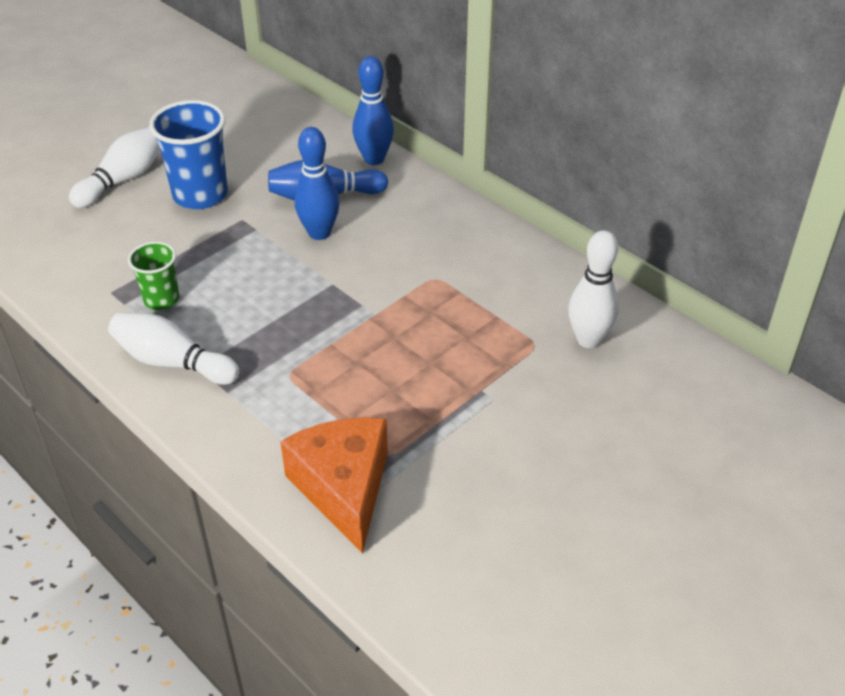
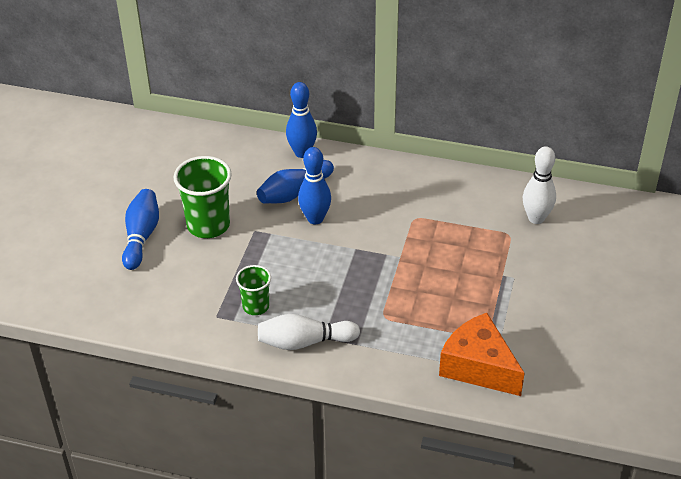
camera: 30 degrees left, 0 degrees up
(123, 179) = (141, 236): white bowling pin -> blue bowling pin
(200, 195) = (208, 225): blue cup -> green cup

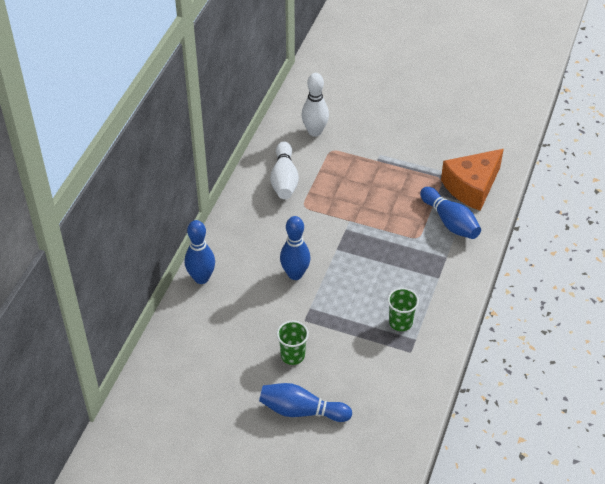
camera: 85 degrees left, 5 degrees up
(208, 225) = (292, 355): green cup -> green cup, size x0.58
(294, 192) = (257, 287): blue bowling pin -> blue bowling pin (450, 222)
(304, 342) = (443, 291): white bowling pin -> white bowling pin (284, 179)

